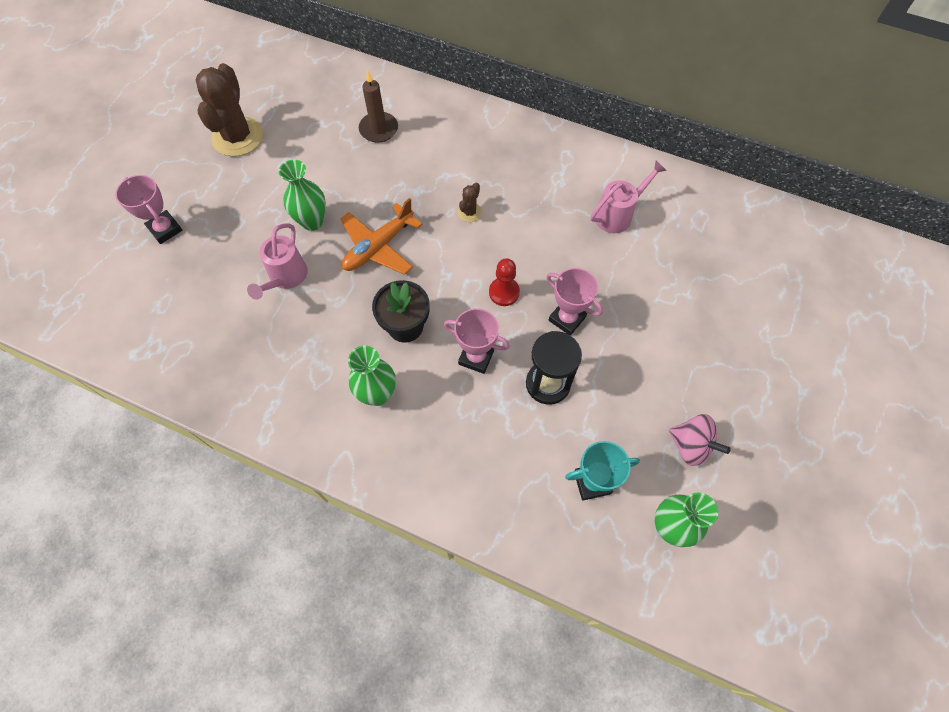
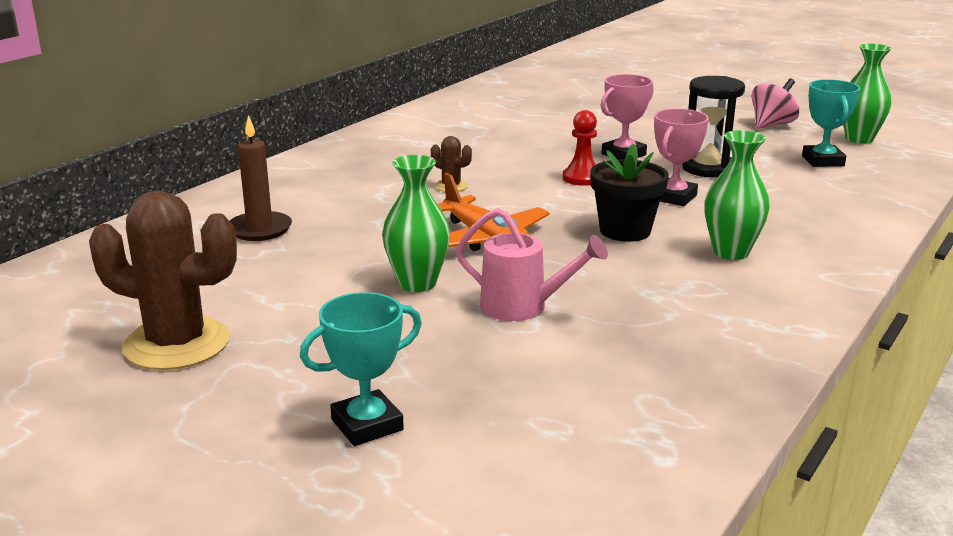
camera: 80 degrees left, 40 degrees down
(165, 229) = (367, 425): pink trophy -> turquoise trophy
(618, 214) = (488, 123): pink watering can -> none

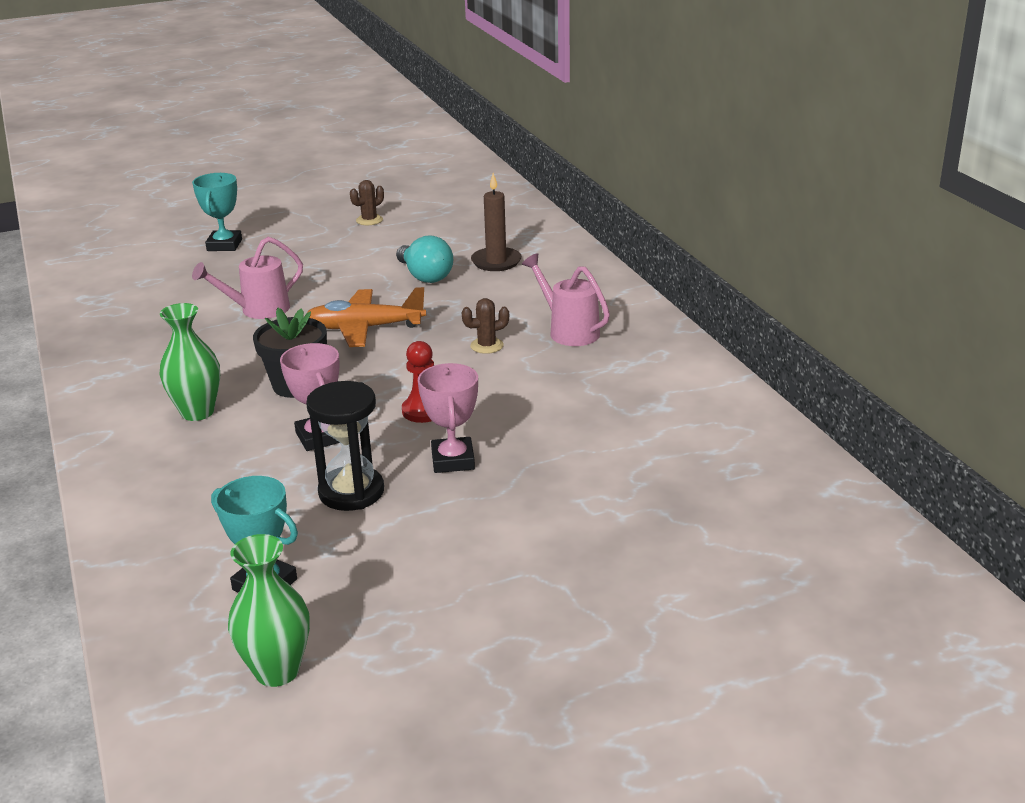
camera: 125 degrees right, 5 degrees up
(176, 344) = (369, 220): brown cactus -> brown cactus, size x0.44
(333, 251) = (425, 276): none -> turquoise light bulb
(386, 167) = (568, 331): none -> pink watering can
(417, 283) = (338, 289): green vase -> none
(772, 124) = (413, 627): pink spinning top -> none

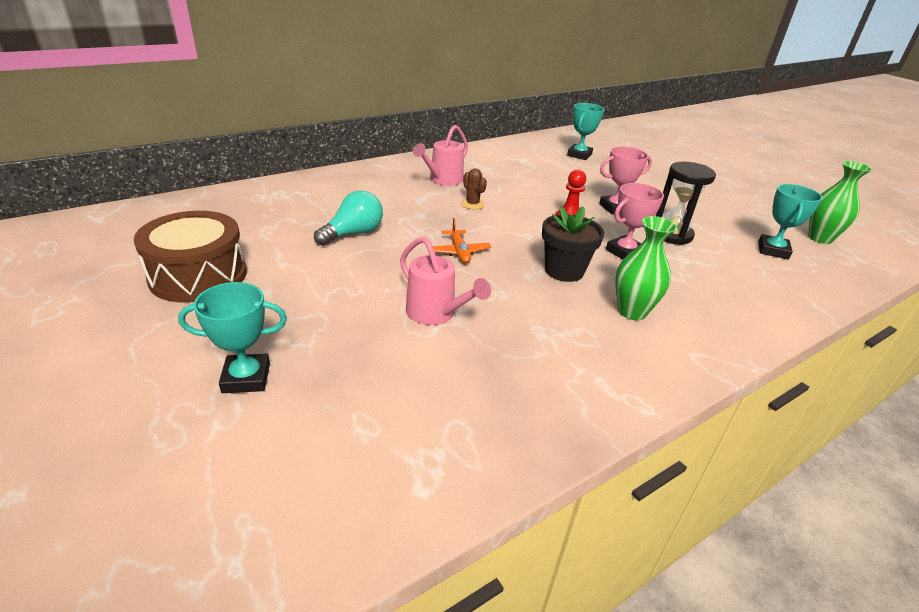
camera: 105 degrees left, 5 degrees up
(364, 328) = (459, 252): orange plane -> orange plane, size x0.60
(369, 220) = (198, 275): brown cactus -> brown drum
(496, 262) = (325, 206): brown candle -> none
(694, 471) = (579, 155): none -> turquoise trophy

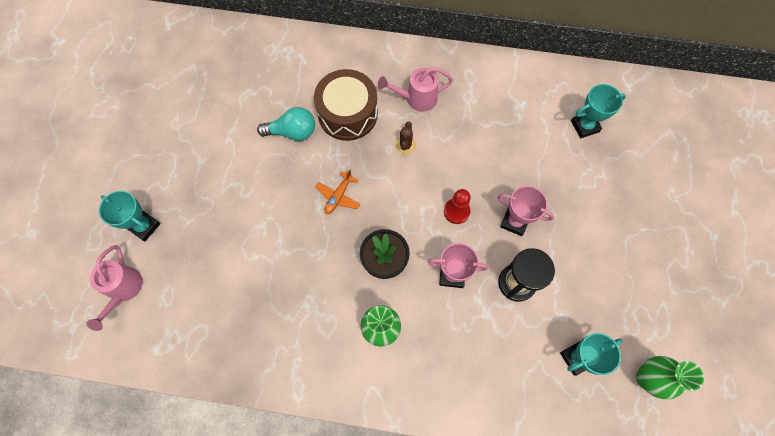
camera: 45 degrees right, 35 degrees up
(198, 275) = (179, 122): brown drum -> brown drum (347, 114)
(436, 314) = (268, 245): pink watering can -> pink watering can (124, 290)

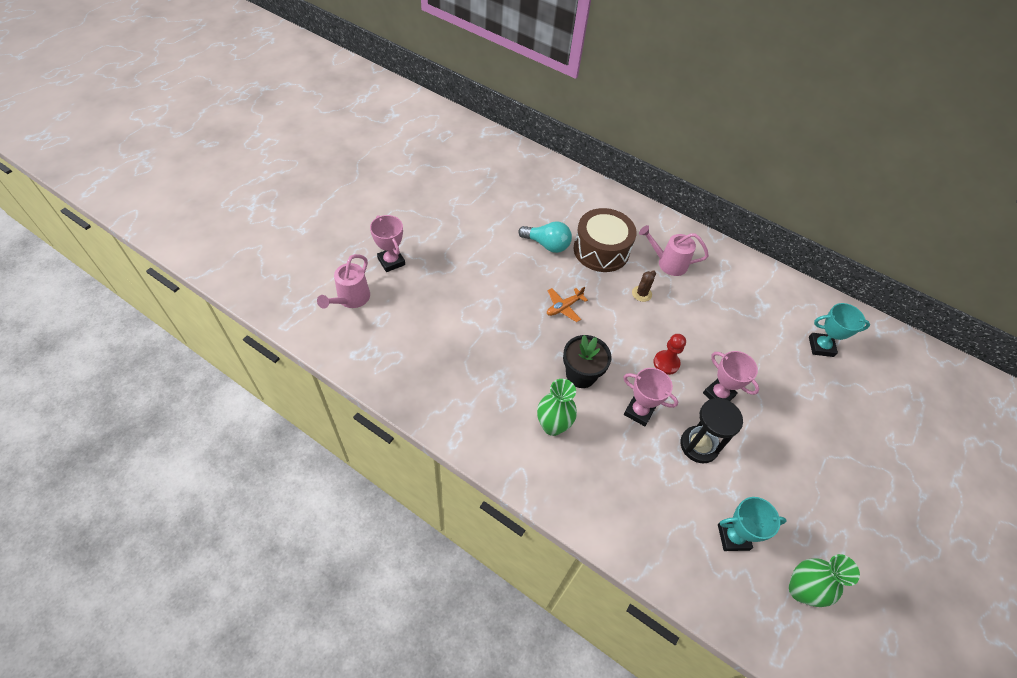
camera: 20 degrees right, 15 degrees down
(144, 226) = (391, 261): turquoise trophy -> pink trophy

